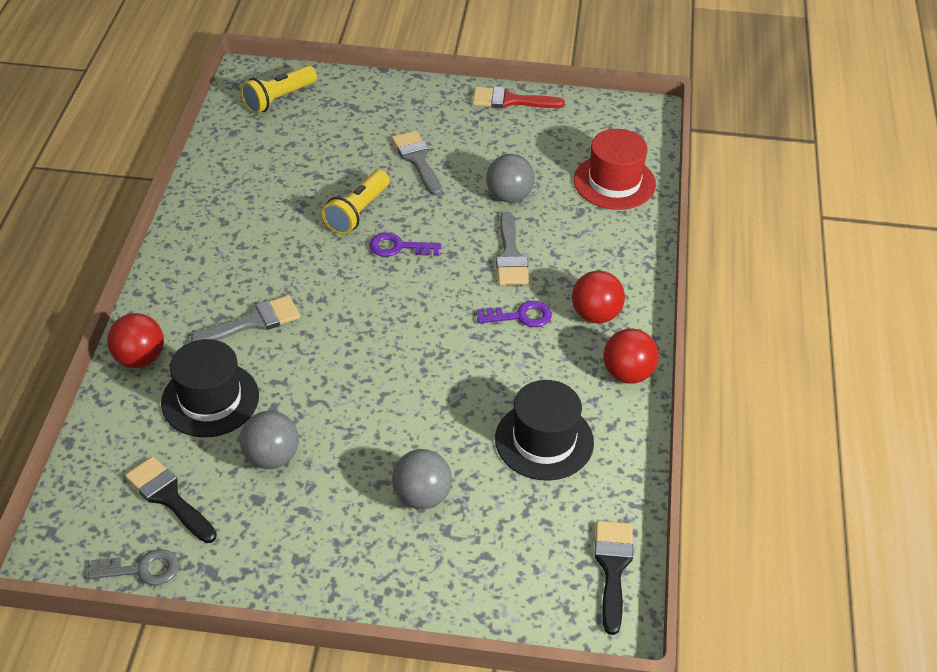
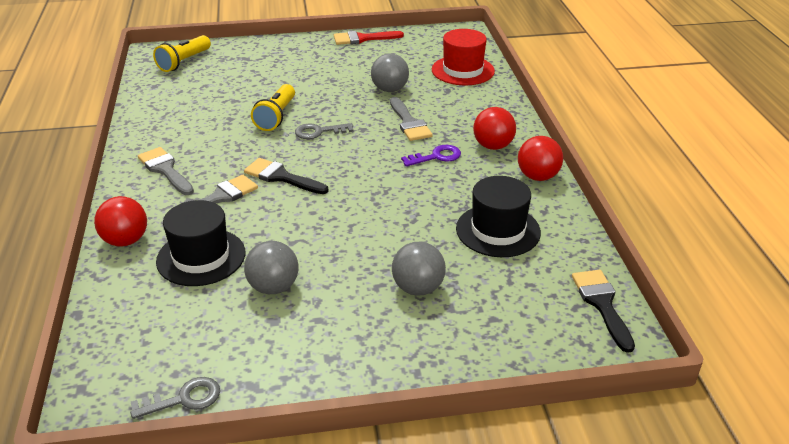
camera: 15 degrees left, 10 degrees down
(168, 497) = (189, 336): black brush -> black brush (281, 177)
(399, 247) = (319, 132): purple key -> grey key
(417, 160) = (309, 80): grey brush -> grey brush (165, 170)

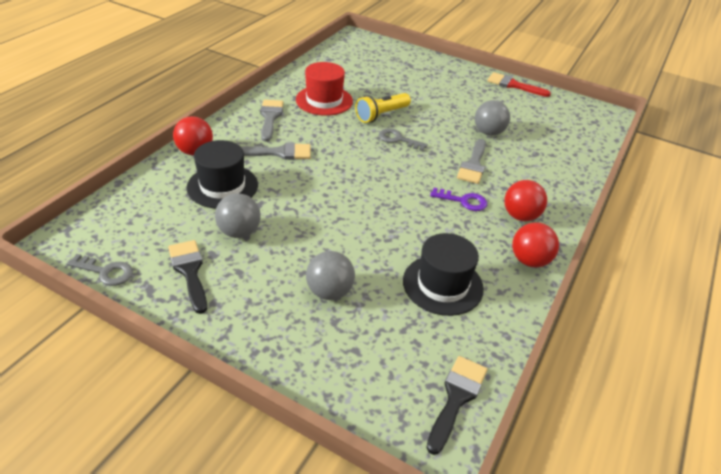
camera: 35 degrees right, 5 degrees up
(184, 62) = (366, 51): yellow flashlight -> none
(281, 177) = (334, 159): black brush -> black brush (189, 271)
(463, 70) = (568, 144): red hat -> red hat (324, 100)

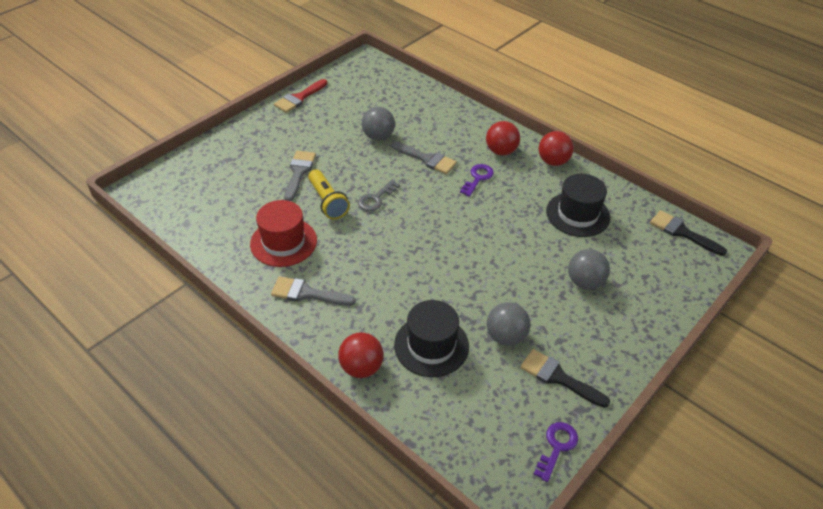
camera: 75 degrees left, 5 degrees up
(105, 271) = (556, 447): grey key -> purple key
(189, 271) = (558, 377): black brush -> black brush turned 45 degrees clockwise
(279, 153) = (379, 293): grey brush -> grey brush (299, 172)

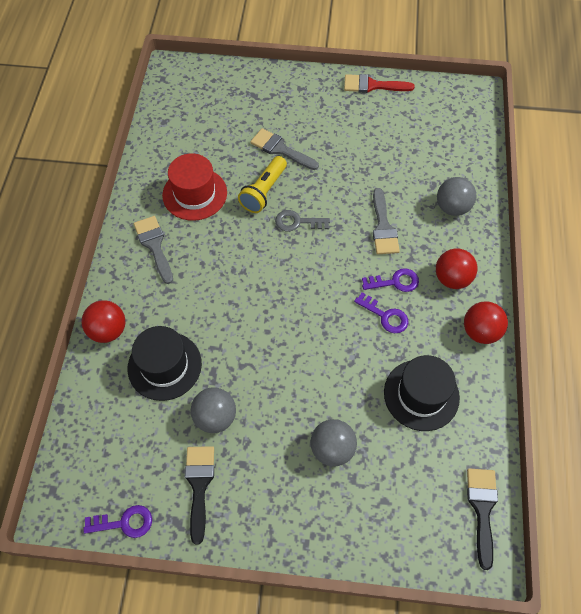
camera: 55 degrees right, 15 degrees up
(299, 172) = (280, 149): grey brush -> grey brush turned 120 degrees counterclockwise
(378, 137) = (378, 173): grey ball -> grey ball (452, 207)
(500, 198) = (385, 316): none -> purple key

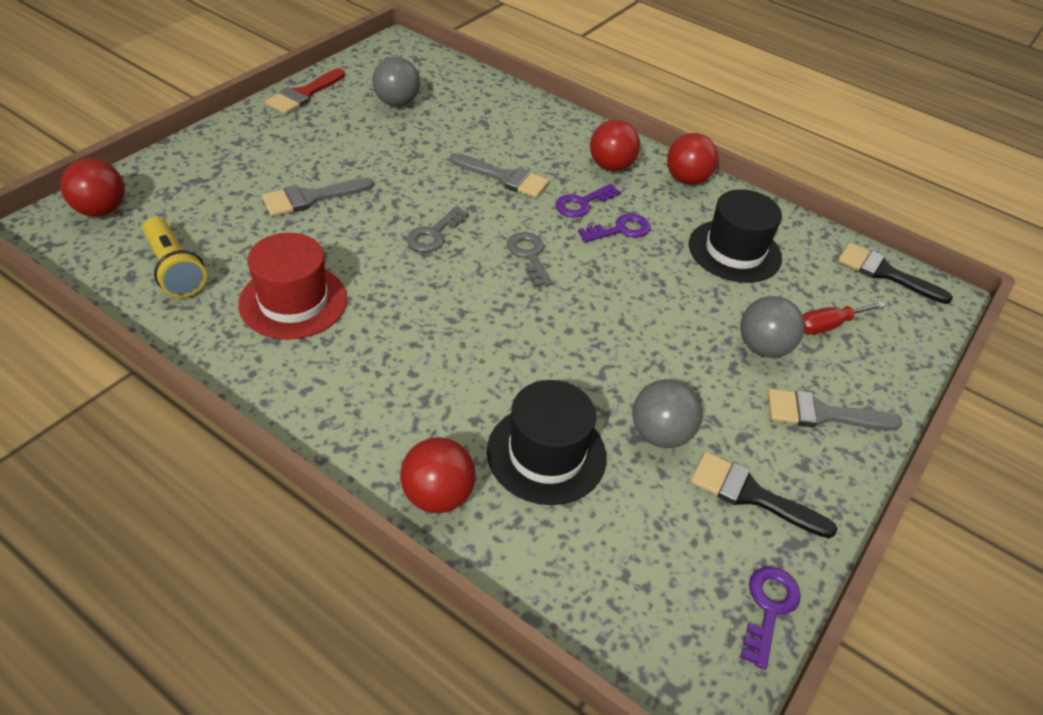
camera: 65 degrees left, 15 degrees down
(154, 245) = (337, 379): grey brush -> grey brush (821, 414)
(200, 78) = (101, 210): none -> red ball
(264, 191) = (359, 240): yellow flashlight -> yellow flashlight (174, 269)
(317, 279) = (529, 256): none -> grey key
(387, 484) = (828, 325): none -> red screwdriver
(394, 282) = (582, 203): purple key -> purple key turned 150 degrees counterclockwise
(452, 207) = (524, 125): grey ball -> grey ball (396, 103)

